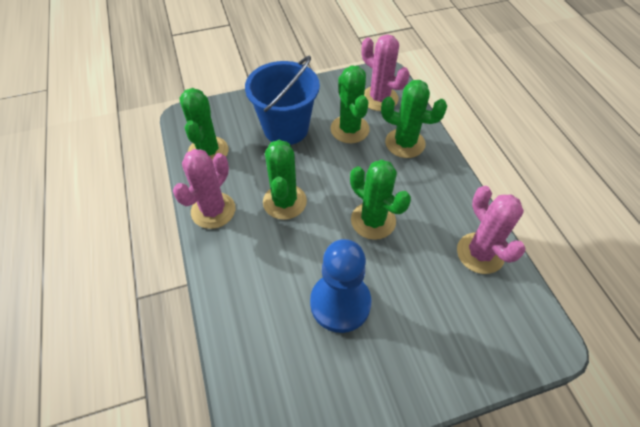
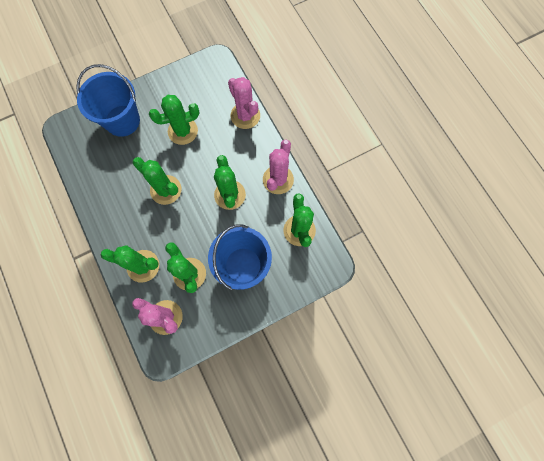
camera: 170 degrees right, 20 degrees up
(340, 303) = (183, 131): blue pawn -> green cactus
(443, 339) = (122, 120): none -> blue bucket
(480, 253) = (94, 177): pink cactus -> pink cactus (245, 115)

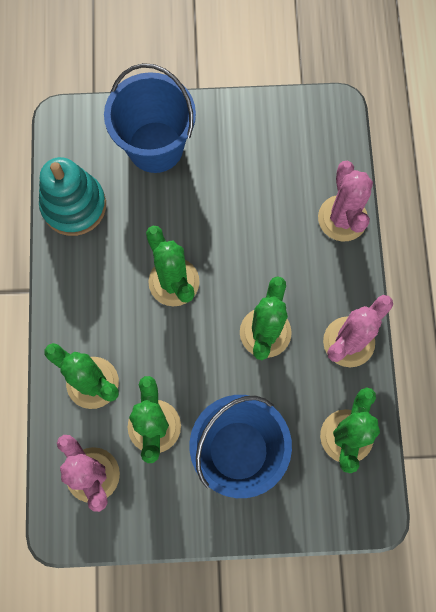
camera: 25 degrees right, 0 degrees up
(88, 172) = (74, 205): none -> turquoise stacking toy
(183, 131) = (237, 202): green cactus -> none

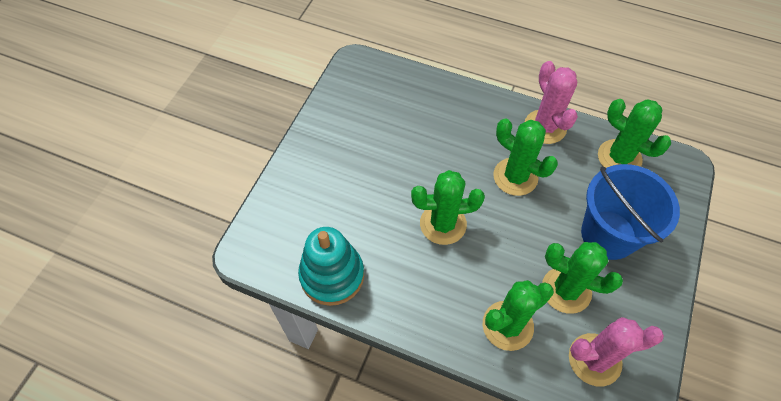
camera: 65 degrees left, 15 degrees down
(155, 147) = (314, 190): blue bucket -> none
(342, 218) = (445, 92): pink cactus -> none

